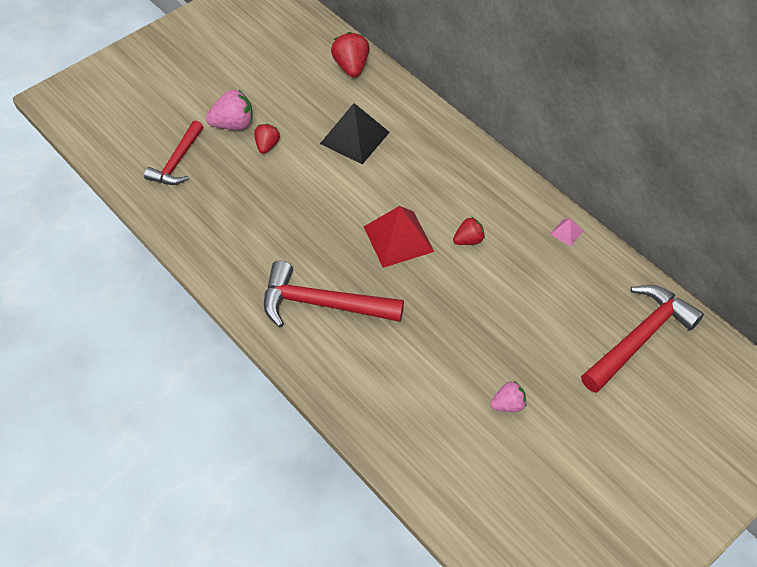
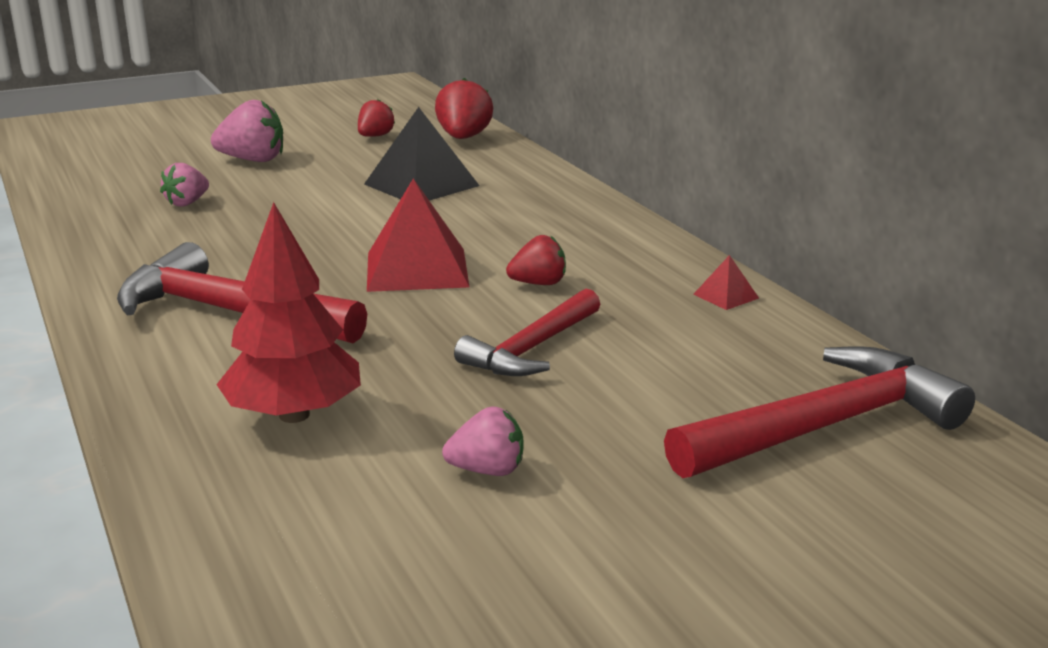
camera: 15 degrees right, 30 degrees down
(177, 161) = (142, 177): red hammer -> red hammer (532, 348)
(226, 189) = (187, 203): none -> pink strawberry
(267, 145) = (284, 178): red strawberry -> red strawberry (375, 136)
(404, 384) = (294, 415): none -> red tree
(566, 232) = (726, 296): pink pyramid -> red pyramid

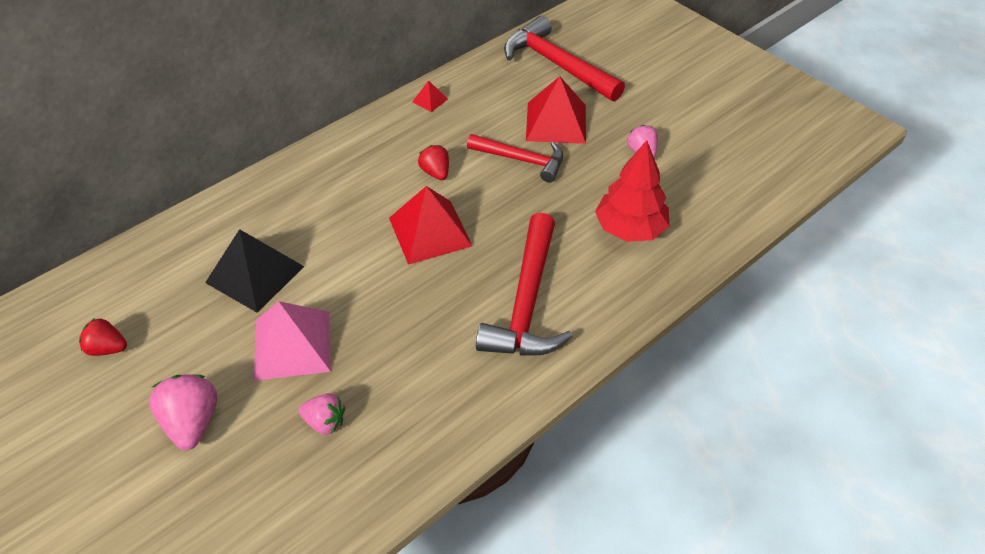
camera: 105 degrees left, 25 degrees up
(302, 195) = (292, 345): none -> pink pyramid
(463, 138) = (115, 279): red strawberry -> none
(624, 394) = (556, 122): none -> red pyramid

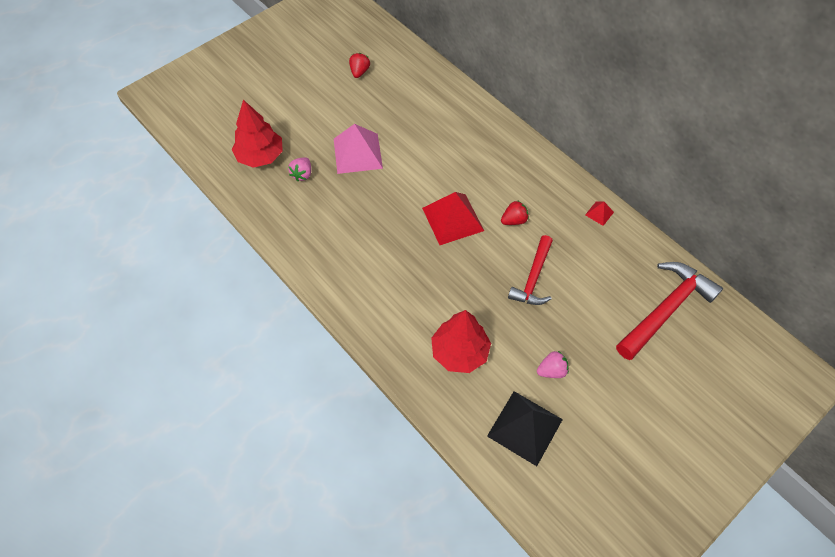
camera: 90 degrees right, 10 degrees up
(192, 422) = (308, 116): pink strawberry -> none
(255, 274) = (413, 128): black pyramid -> black pyramid (524, 427)
(272, 494) = (260, 156): none -> red tree
(527, 302) = (387, 278): red hammer -> none
(556, 122) = (583, 305): red pyramid -> none

